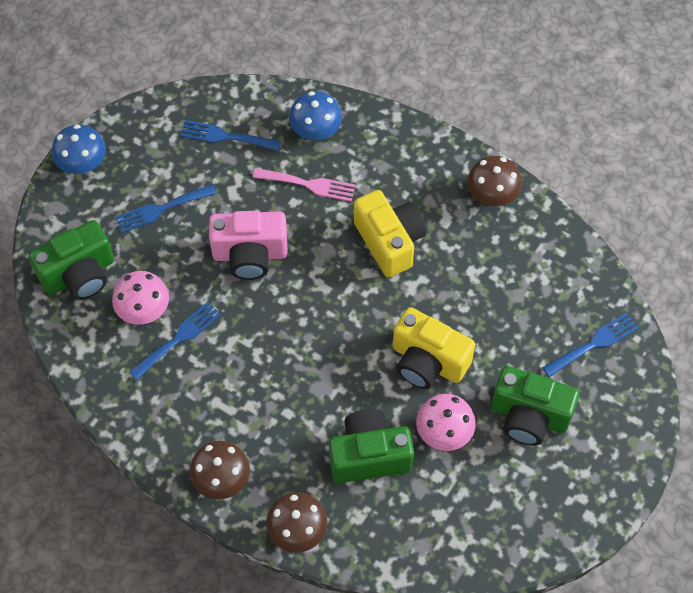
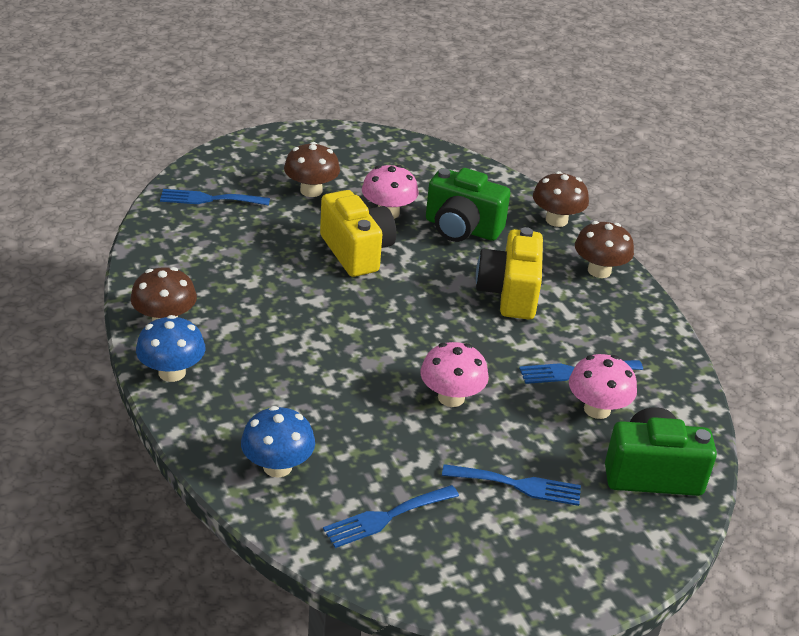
camera: 150 degrees left, 25 degrees down
(83, 164) = (586, 584): blue mushroom -> blue mushroom (172, 372)
(226, 137) = (386, 517): blue fork -> blue fork turned 105 degrees clockwise
(250, 254) = (451, 397): pink camera -> pink mushroom
(309, 184) = (334, 422): pink fork -> none
(389, 242) = (302, 338): yellow camera -> yellow camera (509, 293)
(529, 416) = (311, 190): green camera -> brown mushroom

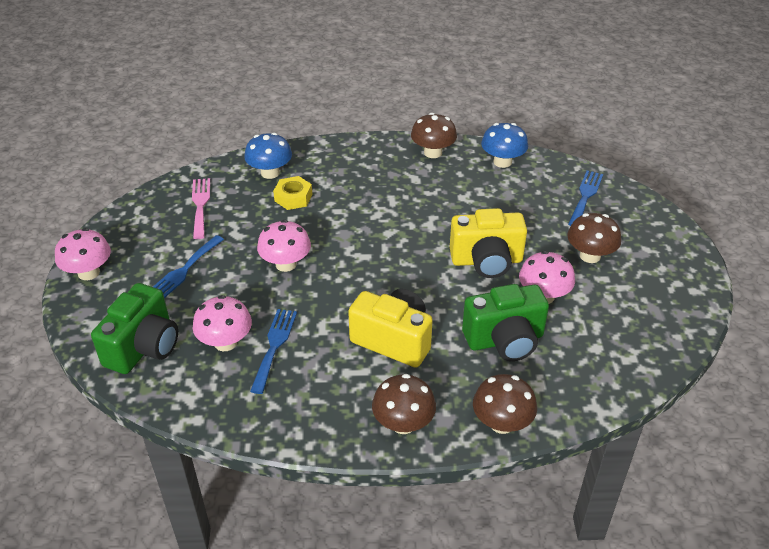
camera: 115 degrees right, 5 degrees up
(172, 372) = (378, 148): blue mushroom -> blue mushroom (502, 162)
(323, 426) = (293, 198): none -> yellow nut
(386, 517) = (200, 205): blue fork -> pink fork
(462, 228) = (505, 340): green camera -> green camera turned 150 degrees counterclockwise
(583, 582) = (89, 273): none -> pink mushroom

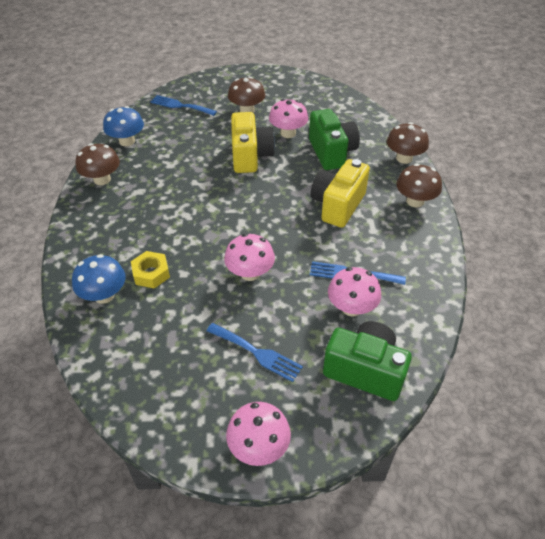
camera: 90 degrees left, 5 degrees up
(200, 205) = (150, 352): pink fork -> none

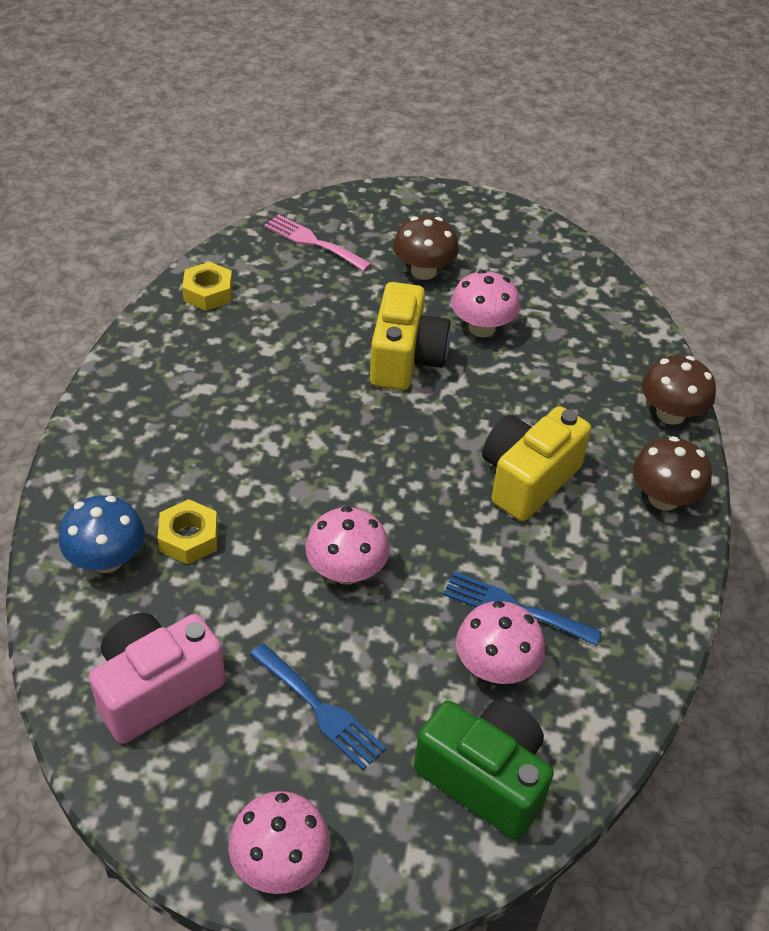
camera: 10 degrees right, 0 degrees up
(102, 179) = (151, 355): brown mushroom -> none
(127, 141) = (208, 293): blue mushroom -> yellow nut
(154, 363) = (156, 689): none -> pink camera
(180, 106) = (313, 242): blue fork -> pink fork
(332, 152) = (547, 379): green camera -> none

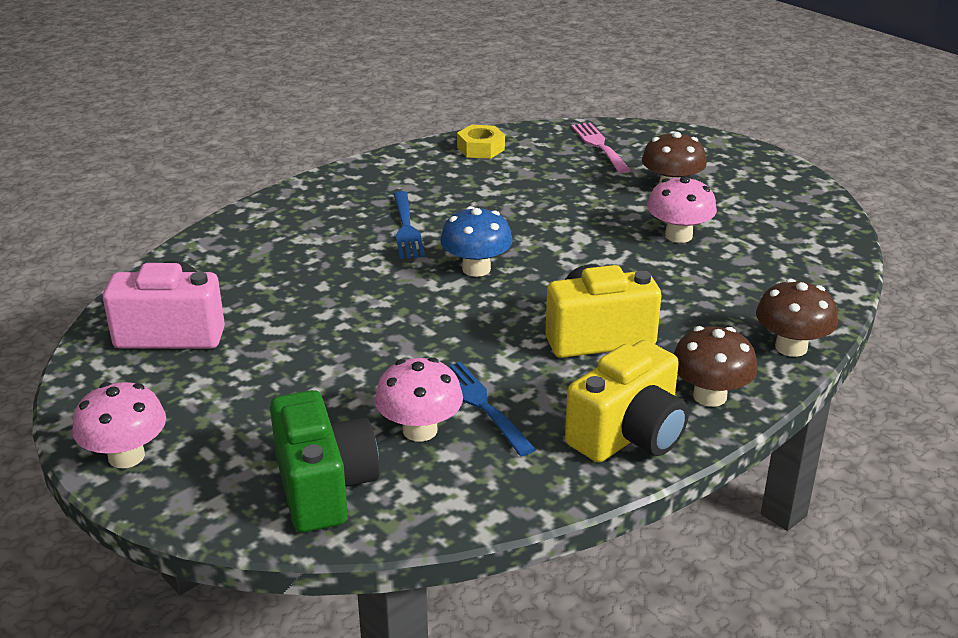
camera: 40 degrees right, 15 degrees down
(107, 559) = (230, 256): blue mushroom -> blue mushroom (476, 269)
(189, 538) = (295, 267): yellow nut -> none
(320, 709) = (260, 392): blue fork -> blue fork (406, 229)
(346, 571) = (380, 328): pink mushroom -> none
(405, 359) = (586, 232): yellow camera -> yellow camera (628, 435)

